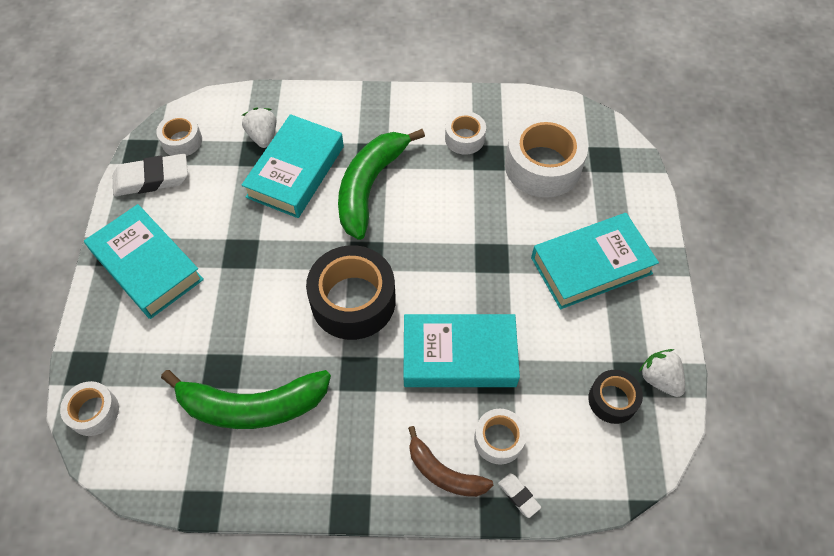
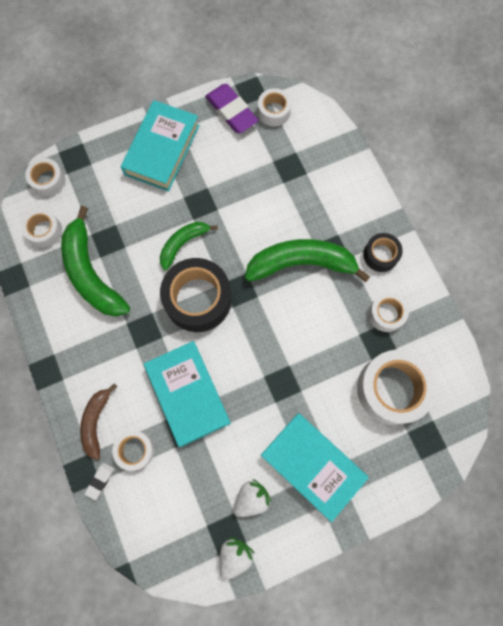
camera: 65 degrees right, 15 degrees up
(152, 179) = (231, 111): white eraser -> purple eraser
(160, 442) = (44, 231): none -> white tape
(263, 136) = (307, 164): white strawberry -> white strawberry (251, 498)
(278, 290) = (183, 244): none -> green banana
(295, 171) = (287, 203): turquoise book -> none
(612, 400) = (201, 524): black tape -> black tape (380, 255)

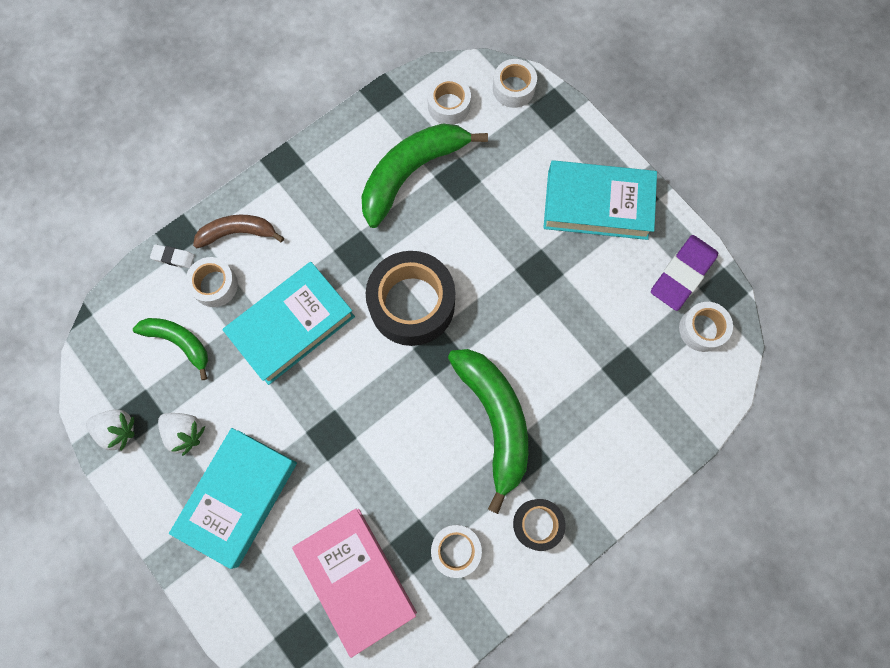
camera: 75 degrees right, 0 degrees up
(183, 244) = (478, 266): green banana -> green banana (179, 342)
(391, 389) = (356, 579): white tape -> pink book

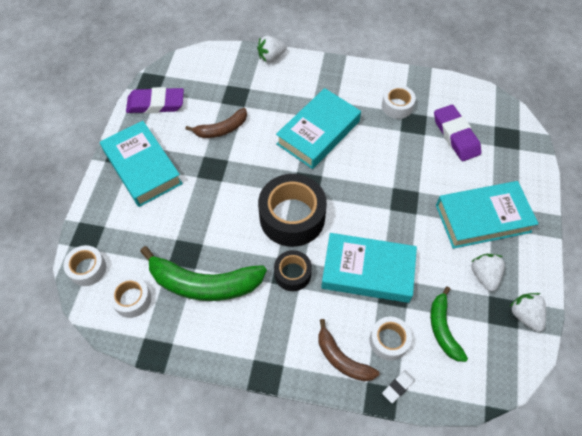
camera: 130 degrees left, 15 degrees down
(173, 257) = (398, 387): white eraser -> white eraser turned 75 degrees clockwise
(356, 579) = (455, 136): pink book -> purple eraser
(494, 420) = (318, 132): green banana -> turquoise book
(537, 524) = (350, 83): black tape -> black tape (292, 274)
(586, 319) = (222, 129): none -> brown banana
(659, 463) = (271, 57): none -> white strawberry
(702, 329) = (182, 79): white tape -> none

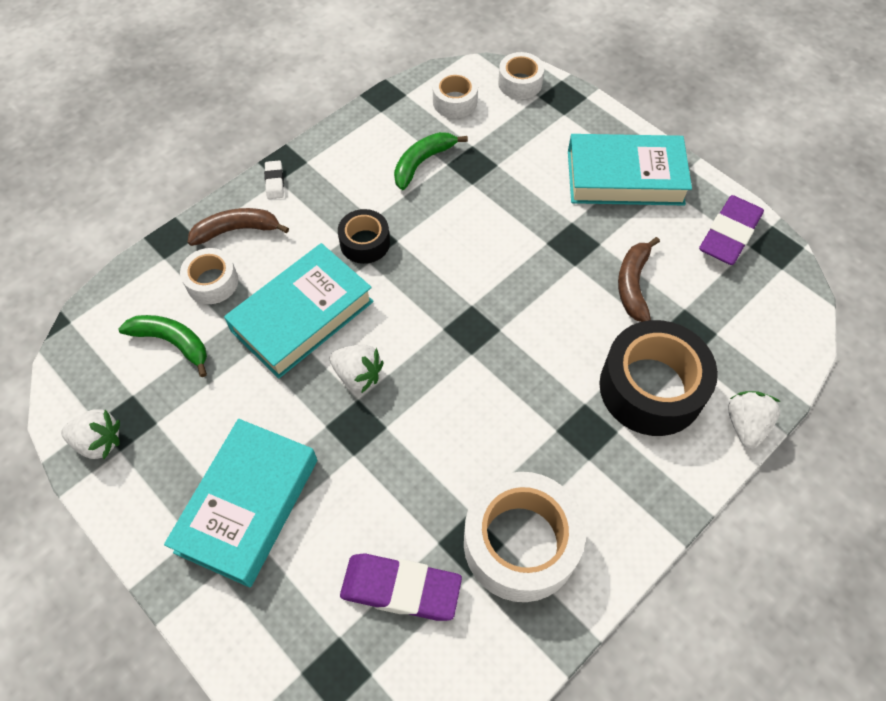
camera: 125 degrees right, 0 degrees up
(204, 283) = (422, 163): green banana -> green banana, size x0.58
(292, 217) = (437, 284): black tape -> black tape (651, 388)
(318, 132) = (546, 395): turquoise book -> none
(397, 106) = (520, 543): white tape -> white tape, size x1.87
(398, 387) = (164, 259): white eraser -> white eraser (274, 182)
(484, 275) = (181, 438): white strawberry -> white strawberry (358, 375)

